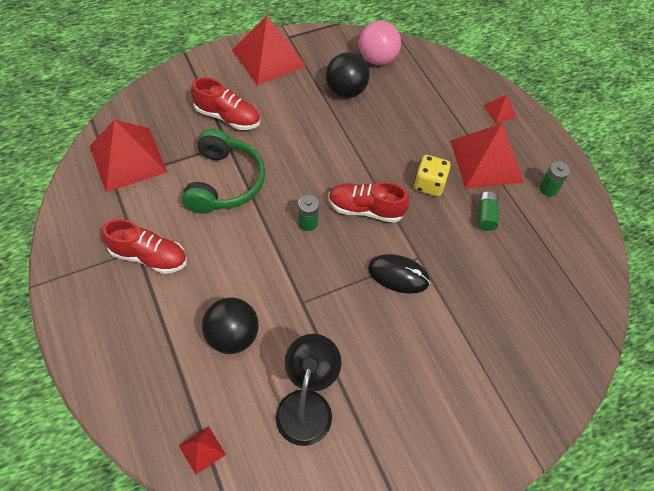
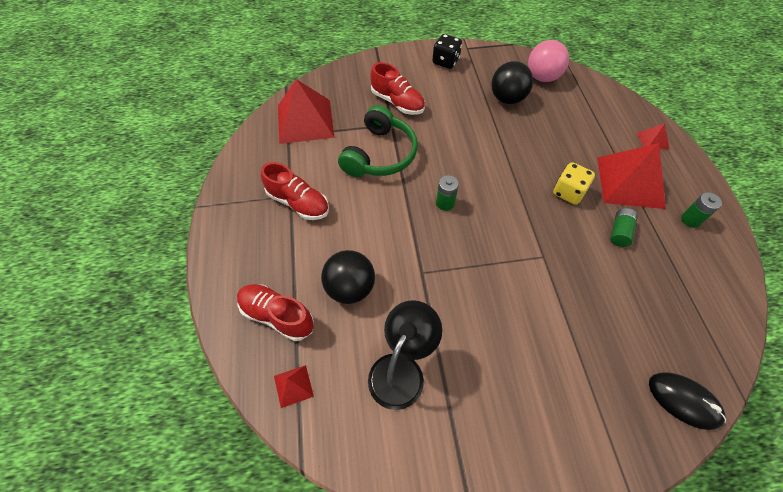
camera: 20 degrees right, 0 degrees up
(269, 57) = (445, 61): red pyramid -> black dice
(365, 209) = (502, 202): red shoe -> red shoe (277, 316)
(398, 275) = (520, 268): black mouse -> black mouse (684, 400)

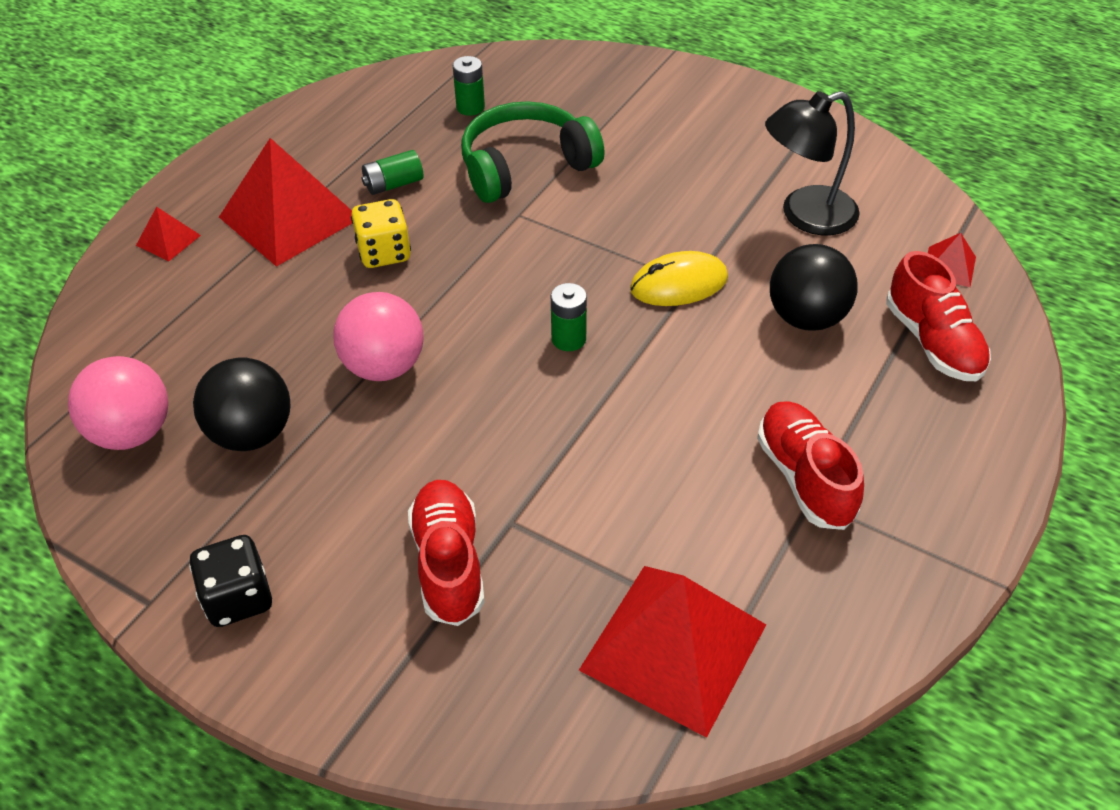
camera: 140 degrees left, 10 degrees down
(380, 154) = (590, 475): green headphones -> green headphones (525, 166)
(427, 266) = (678, 284): none -> yellow mouse
(498, 146) = (384, 366): none -> pink ball
(684, 400) = (544, 65): black mouse -> none
(690, 220) = (295, 149): green battery -> green battery (470, 107)

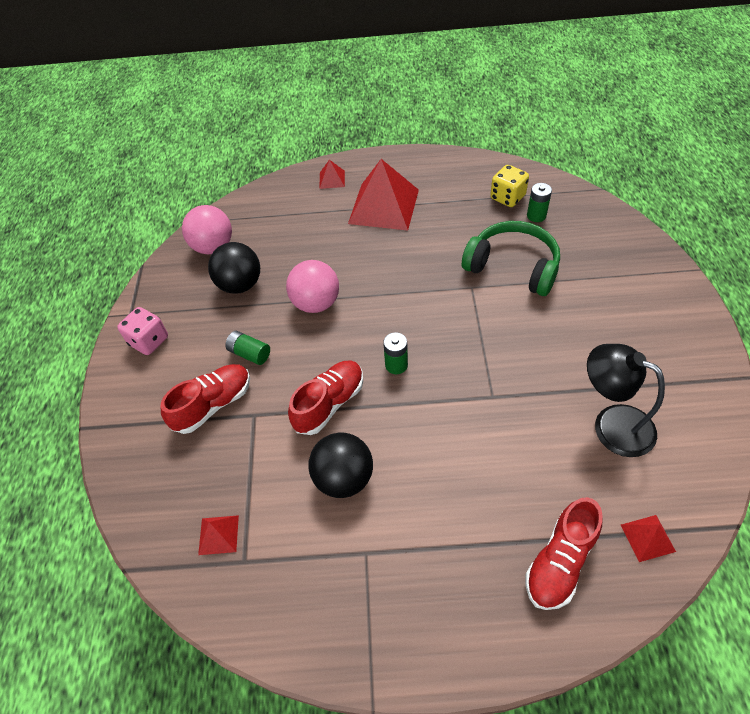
camera: 60 degrees right, 5 degrees up
(238, 598) = (149, 341): black dice -> pink dice
(384, 253) = (392, 254): yellow dice -> yellow dice (507, 197)
(393, 184) = (444, 226): green battery -> green battery (249, 354)
(673, 647) = (218, 534): red pyramid -> red pyramid, size x0.44
(678, 284) = (485, 391): yellow mouse -> none
(804, 477) = (380, 540): red shoe -> red shoe (329, 404)
(806, 318) = (516, 473): black ball -> black ball (344, 478)

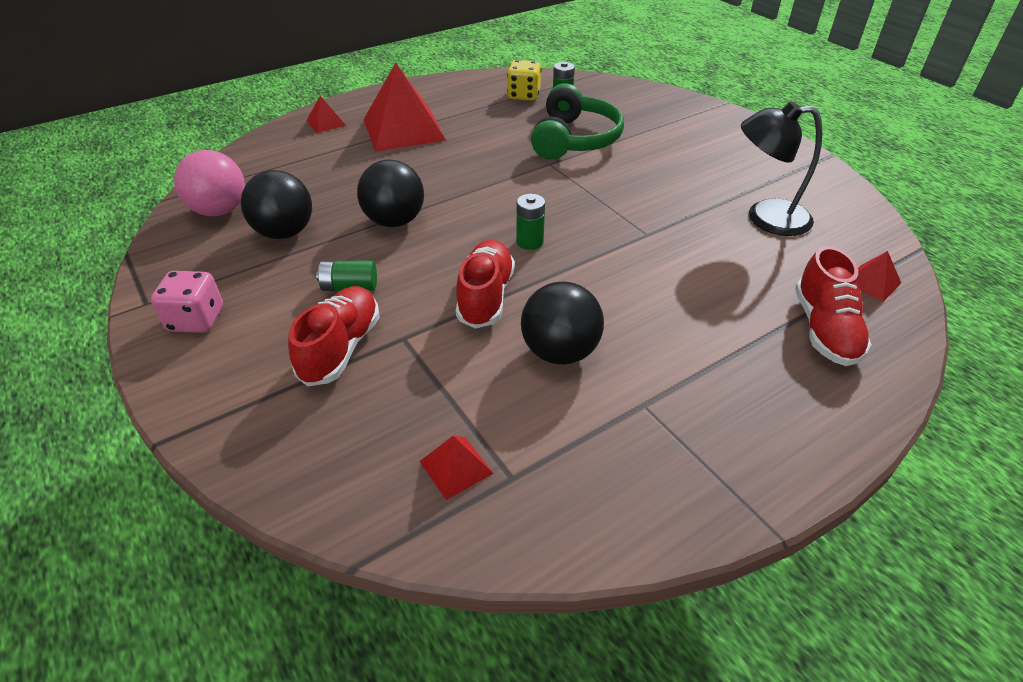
camera: 35 degrees left, 10 degrees down
(316, 303) = (394, 221): pink ball -> black ball
(513, 266) = (575, 139): green headphones -> green headphones turned 105 degrees clockwise

